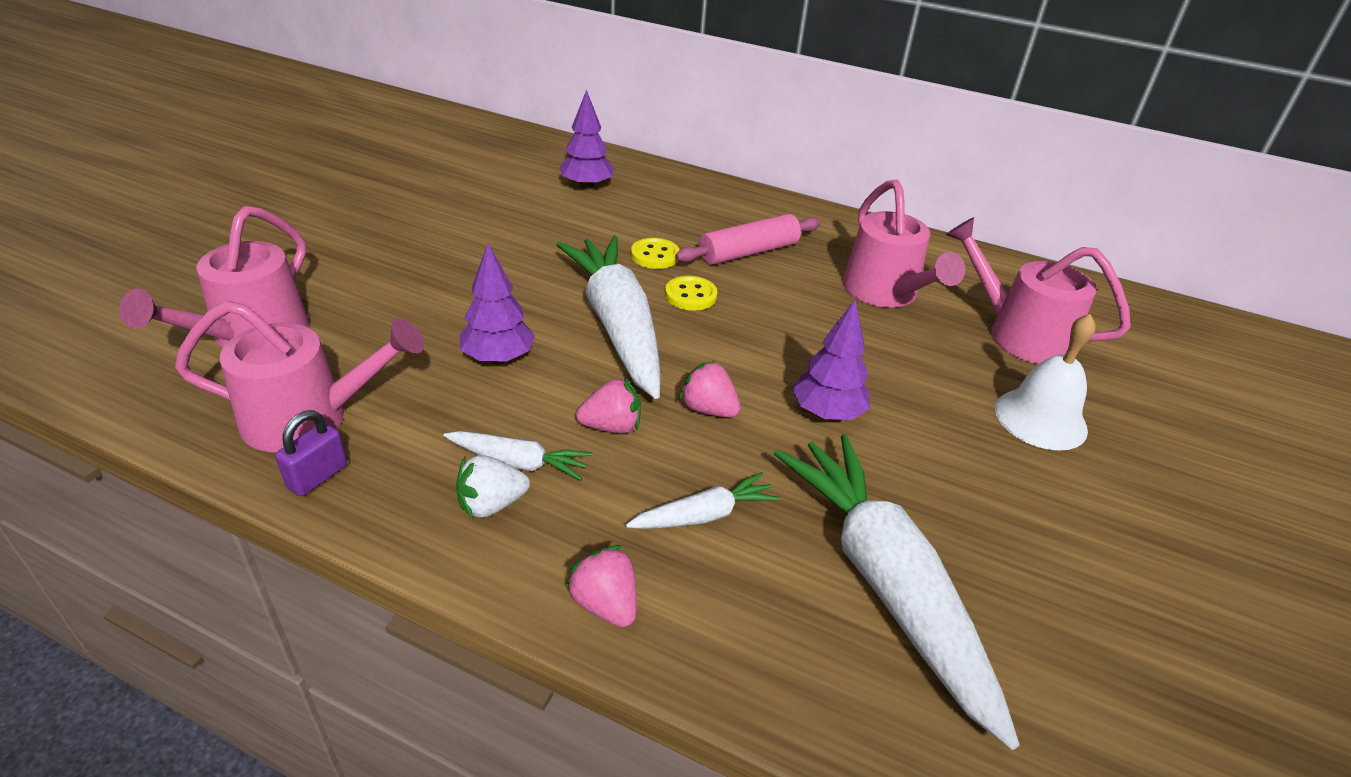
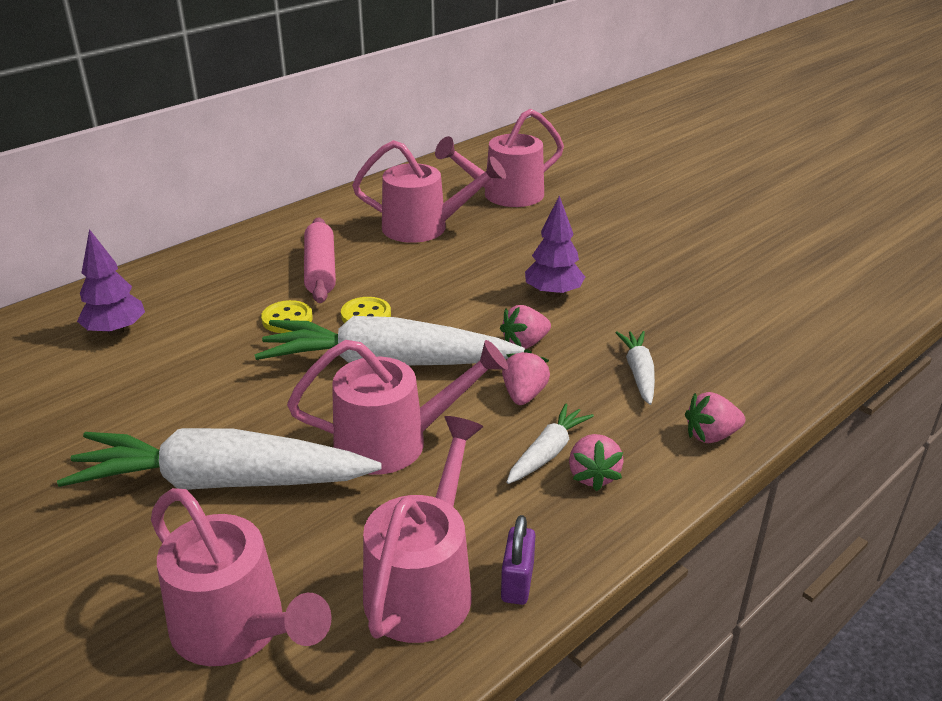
camera: 65 degrees left, 5 degrees down
(317, 476) = (517, 582): purple padlock -> purple padlock turned 45 degrees clockwise
(491, 504) = (593, 475): white strawberry -> pink strawberry
(498, 358) = (395, 442): purple tree -> pink watering can
(885, 584) = (719, 319): white carrot -> white carrot (222, 482)
(1040, 419) = (594, 219): white bell -> none

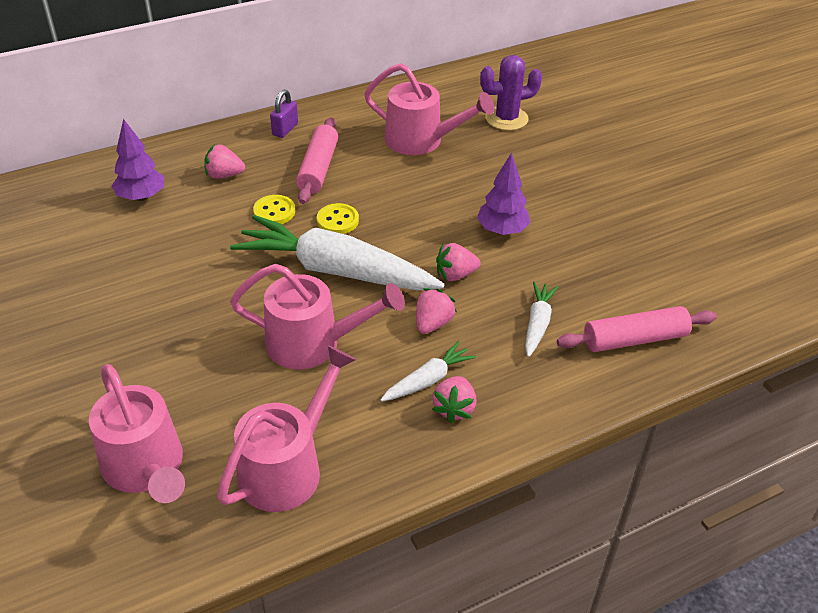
camera: 15 degrees right, 10 degrees up
(222, 482) = (175, 348): white carrot -> none
(505, 196) = (506, 118): pink watering can -> purple cactus
(517, 582) = (355, 483): purple padlock -> purple padlock (285, 129)
(711, 436) = (568, 395): pink strawberry -> pink strawberry (224, 175)
(748, 368) = (634, 339): none -> pink rolling pin

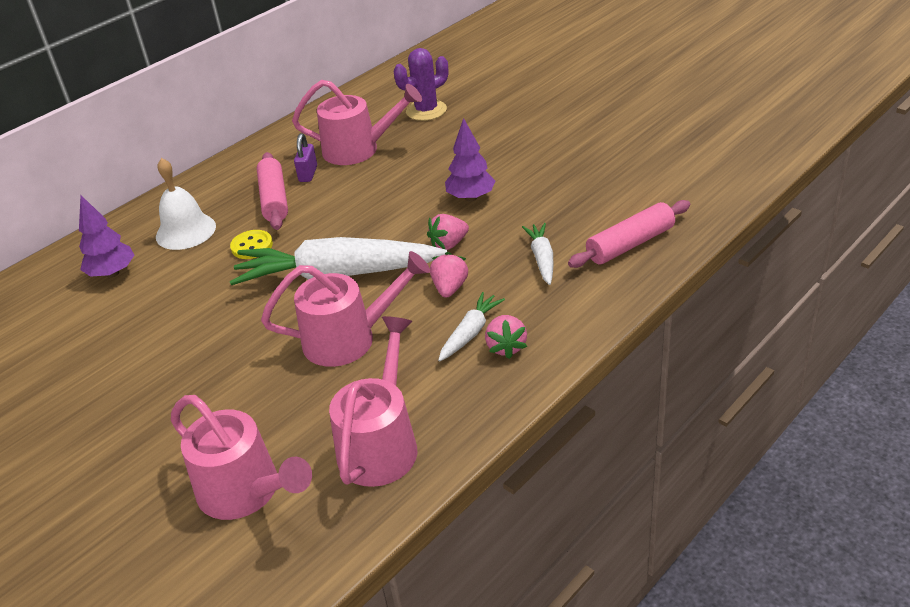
camera: 15 degrees left, 5 degrees down
(224, 175) = (186, 231): pink strawberry -> white bell
(285, 129) = (224, 177): purple padlock -> purple padlock (308, 174)
(337, 220) = (316, 235): yellow button -> none

